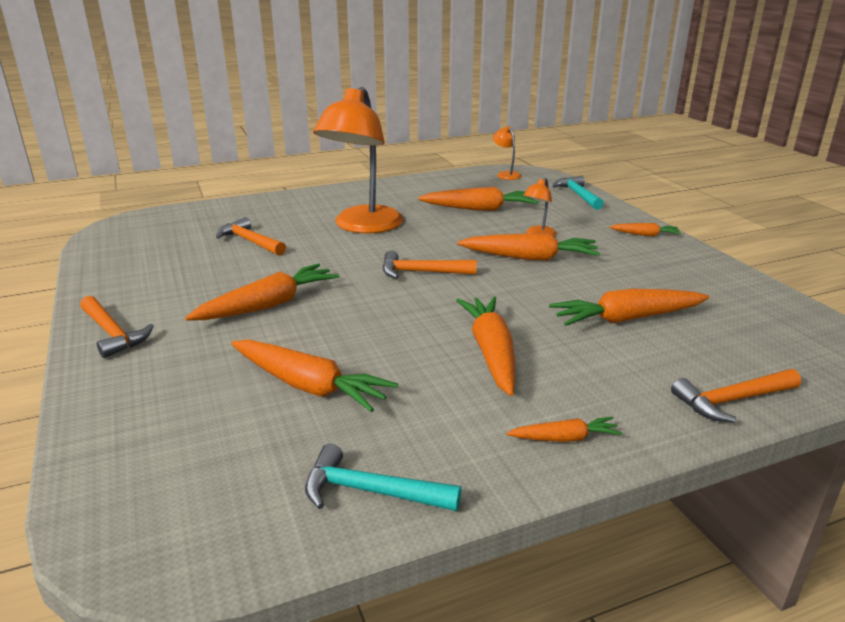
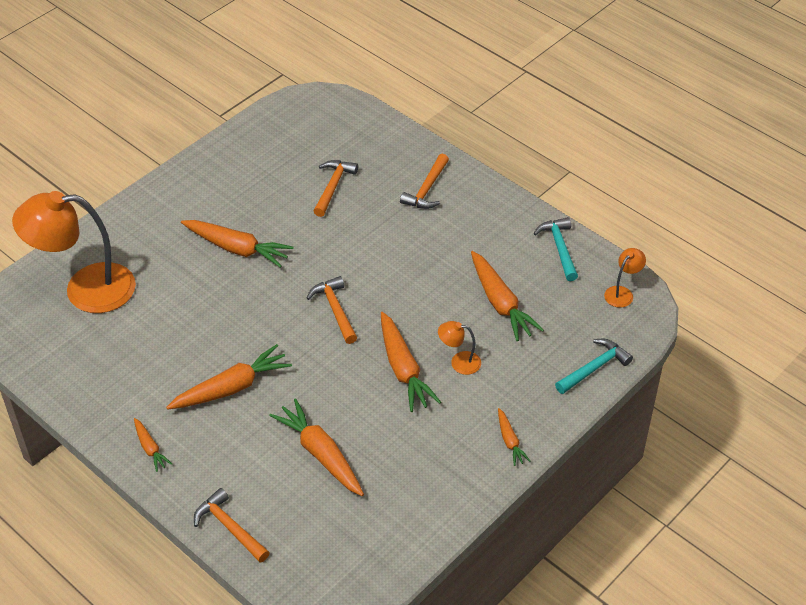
camera: 65 degrees right, 20 degrees up
(112, 333) = (164, 196): orange hammer -> orange hammer (427, 189)
(309, 386) = (151, 314): orange carrot -> none
(363, 226) = (405, 239): orange lamp -> orange lamp (85, 289)
(371, 491) = (71, 379): turquoise hammer -> turquoise hammer (559, 248)

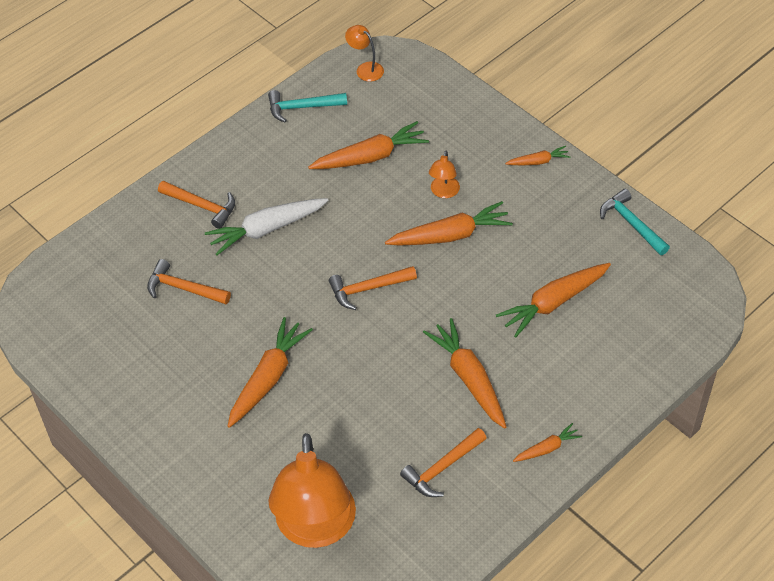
camera: 85 degrees left, 5 degrees up
(230, 527) = (641, 375): orange hammer -> orange hammer (442, 468)
(402, 234) = (266, 229): none -> white carrot
(594, 368) = (455, 97): turquoise hammer -> turquoise hammer (631, 224)

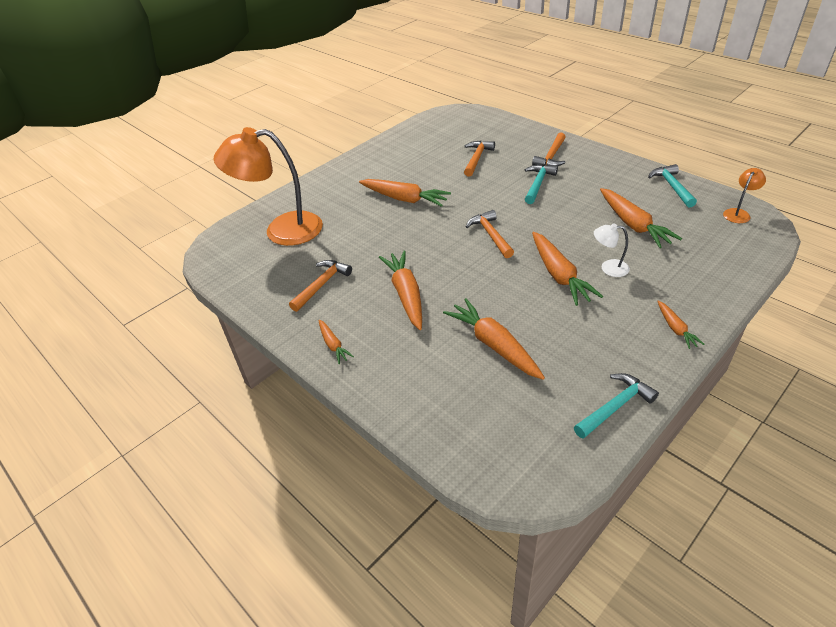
camera: 90 degrees right, 10 degrees down
(266, 229) = (538, 184): white carrot -> turquoise hammer
(442, 468) = (322, 285): orange hammer -> orange hammer turned 75 degrees clockwise
(443, 192) = (608, 268): orange lamp -> white lamp
(469, 378) = (406, 294): orange carrot -> orange carrot turned 75 degrees counterclockwise

